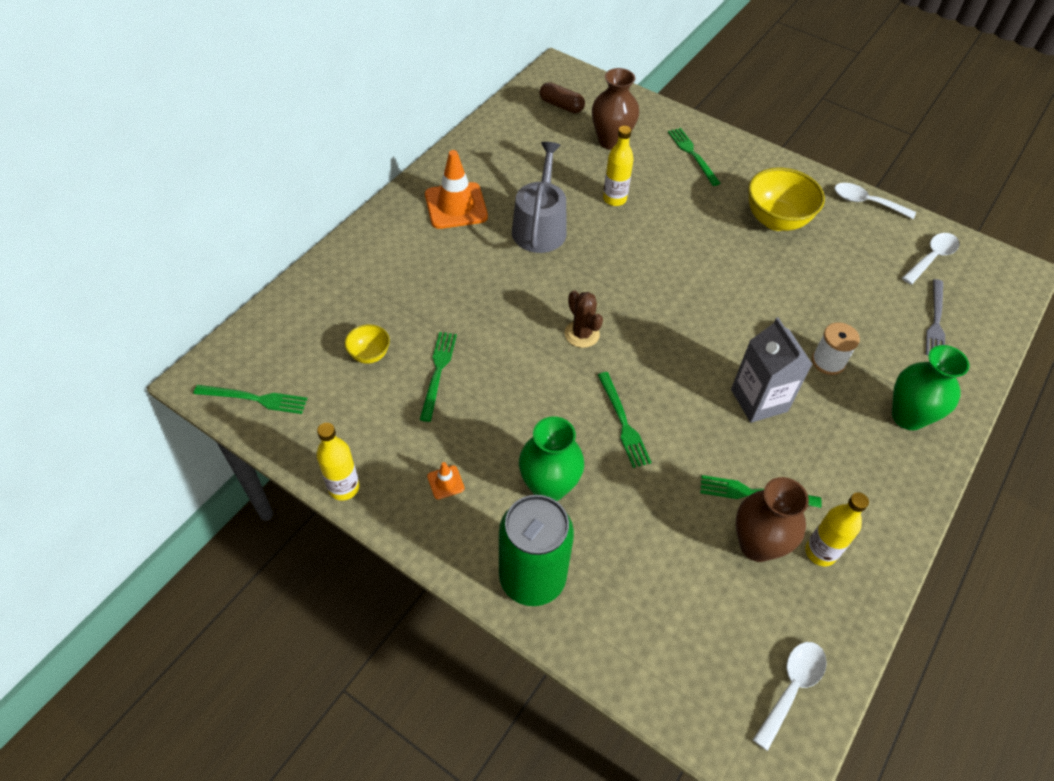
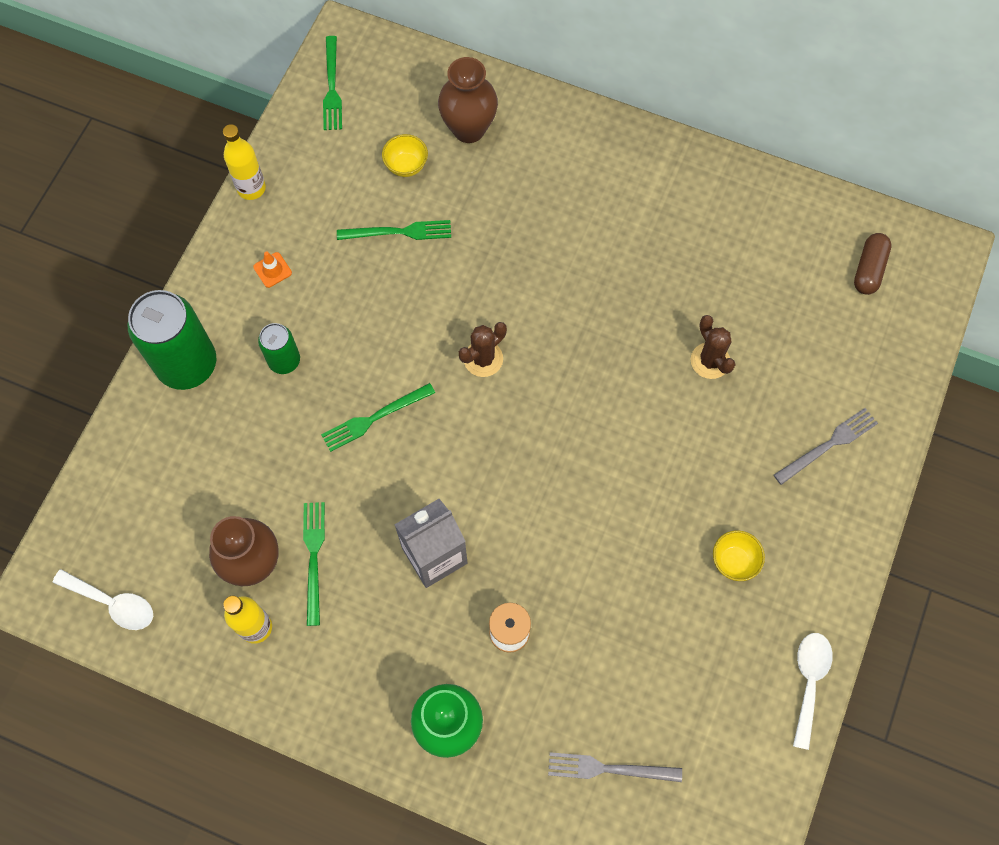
camera: 80 degrees right, 15 degrees up
(456, 206) = (641, 192): orange traffic cone -> none
(540, 226) = (636, 286): grey watering can -> none
(549, 487) = (284, 361): green vase -> green can
(611, 141) = (819, 341): brown vase -> brown vase (469, 129)
(614, 199) = (710, 361): yellow bottle -> brown cactus
(692, 154) = (828, 445): green fork -> grey fork
(776, 220) = (734, 561): yellow bowl -> yellow bowl, size x0.52
(931, 258) = (725, 770): white spoon -> none

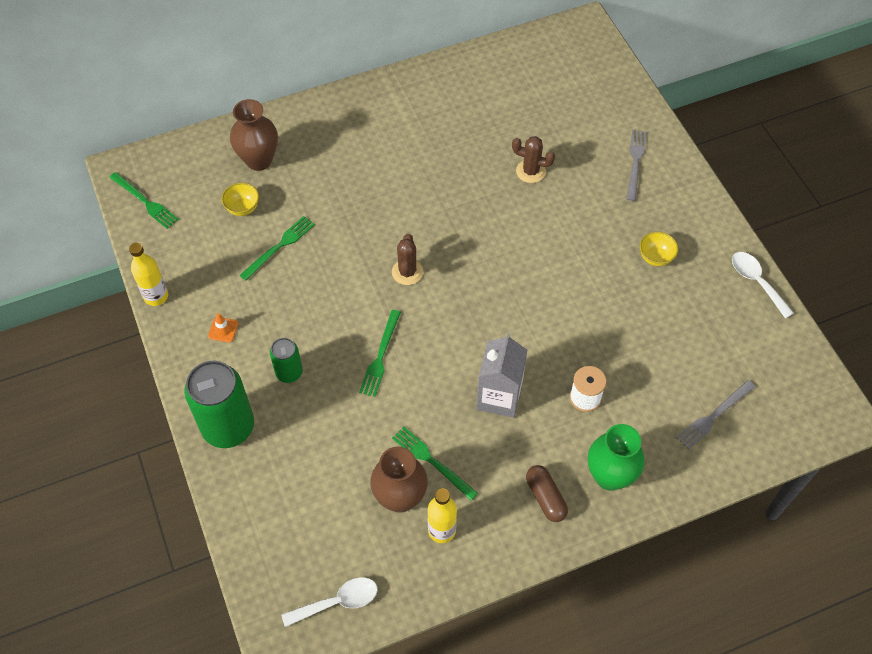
camera: 45 degrees left, 10 degrees down
(869, 269) = (558, 63): brown capsule -> brown capsule (545, 497)

